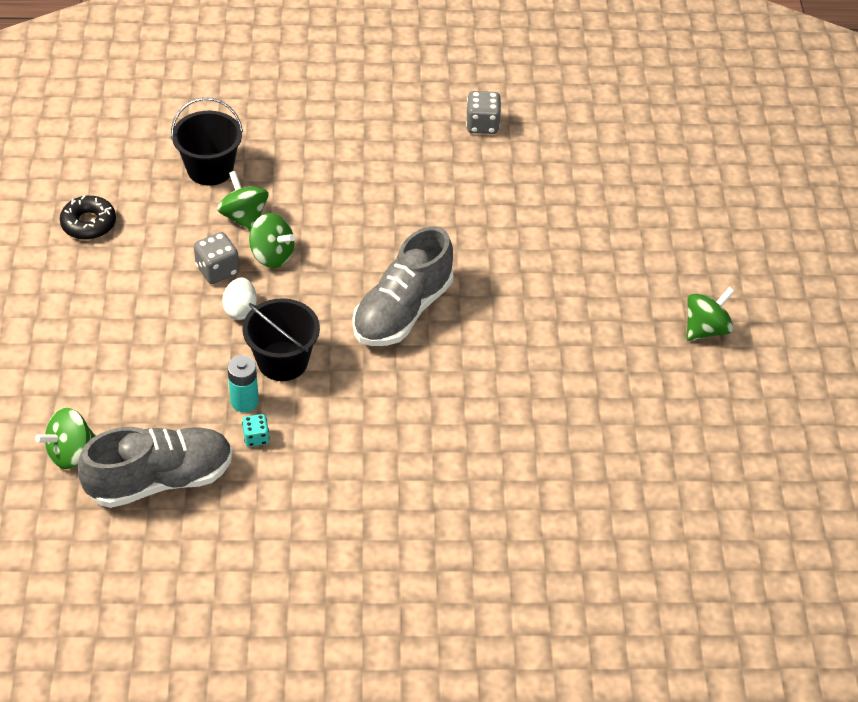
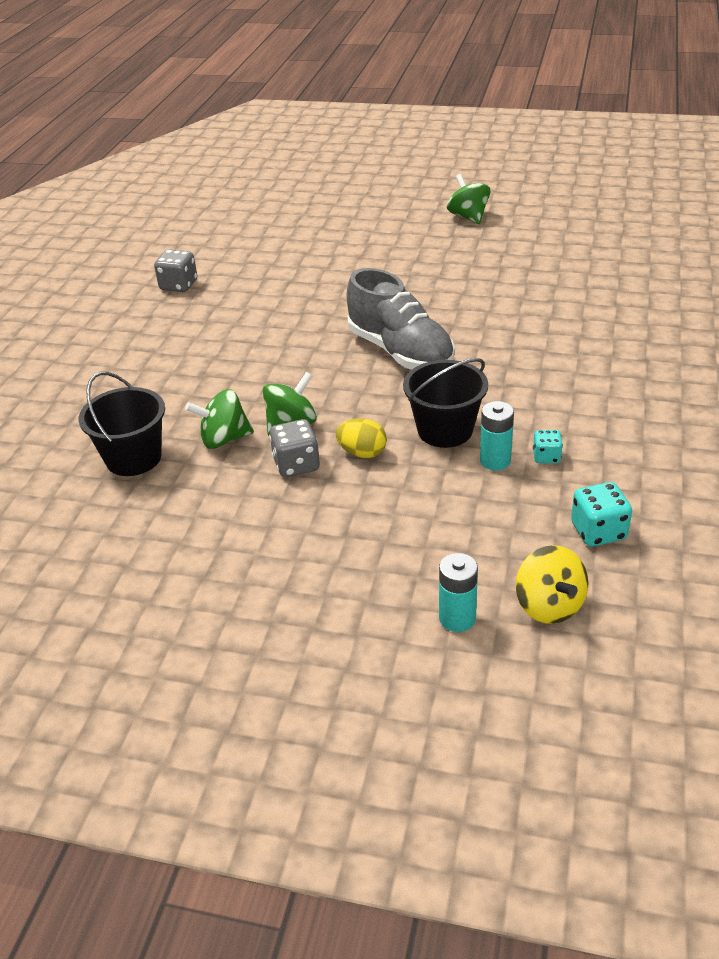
camera: 70 degrees left, 10 degrees down
(52, 398) = (457, 618): none -> turquoise battery
(70, 453) = (549, 605): green spinning top -> yellow spinning top
(89, 223) = (168, 566): black donut -> none
(160, 480) = (598, 531): grey shoe -> turquoise dice
(240, 310) = (362, 453): white egg -> yellow egg

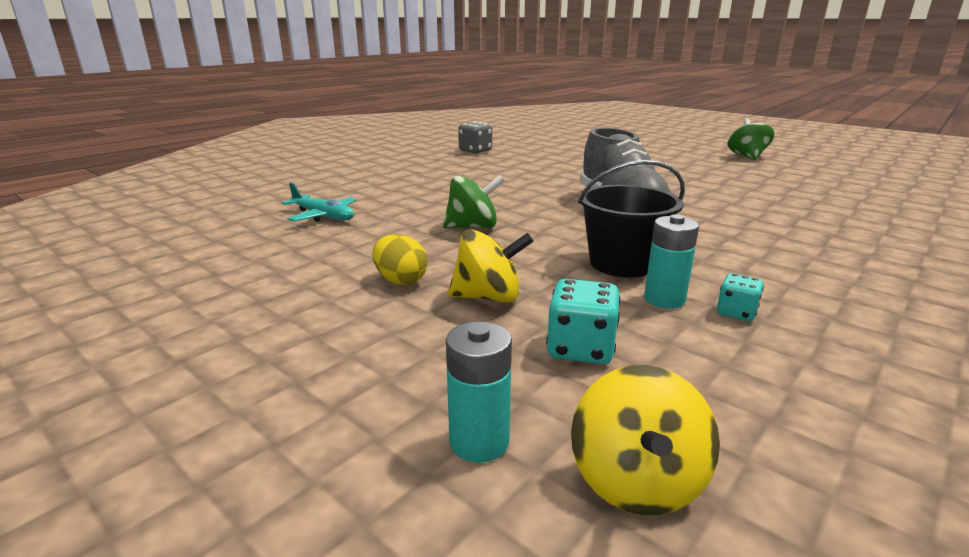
camera: 25 degrees right, 15 degrees down
(133, 458) = (323, 216): black bucket -> turquoise plane
(224, 439) = (406, 222): green spinning top -> none
(296, 465) = (446, 251): grey dice -> none
(362, 453) = (518, 258): yellow egg -> yellow egg (400, 280)
(373, 505) = (488, 297): none -> yellow spinning top
(598, 531) = (778, 410): turquoise dice -> turquoise dice (580, 349)

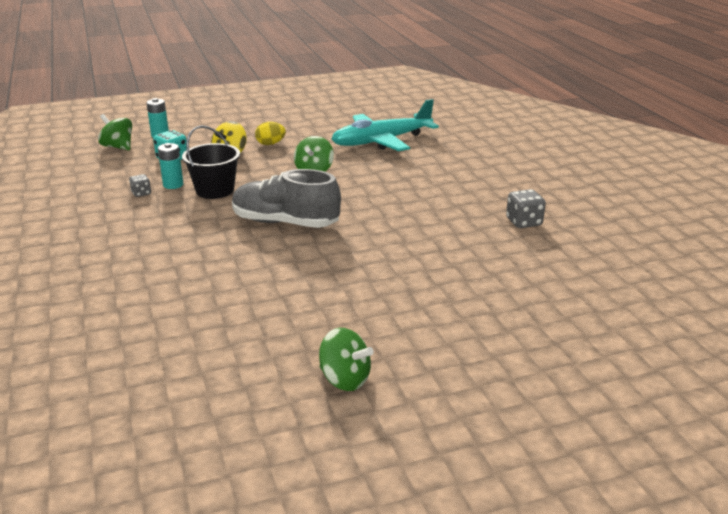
camera: 120 degrees right, 5 degrees up
(323, 216) = (382, 141): turquoise plane -> turquoise plane, size x2.02
(636, 481) = (118, 147): yellow spinning top -> green spinning top
(736, 313) = (141, 193): turquoise dice -> grey dice

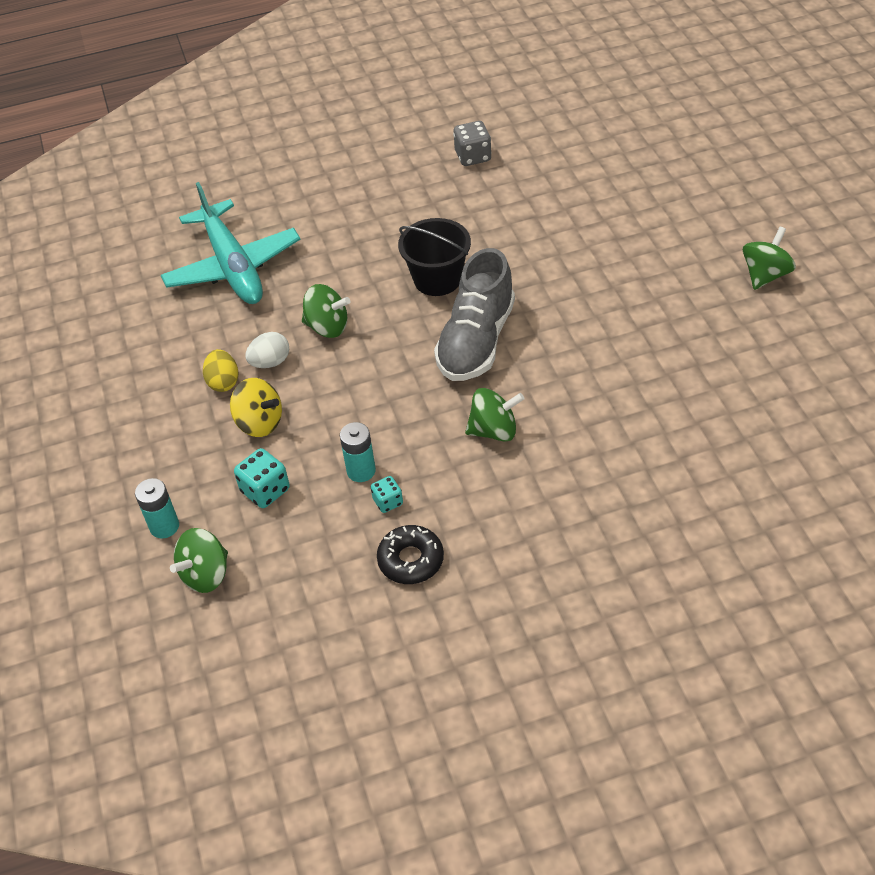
camera: 85 degrees left, 20 degrees up
(88, 201) = (411, 560): none -> black donut
(141, 193) = (388, 502): grey dice -> turquoise dice
(187, 229) = (494, 430): none -> green spinning top
(215, 190) = (382, 421): black bucket -> black bucket (437, 279)
(284, 155) = (270, 362): none -> white egg

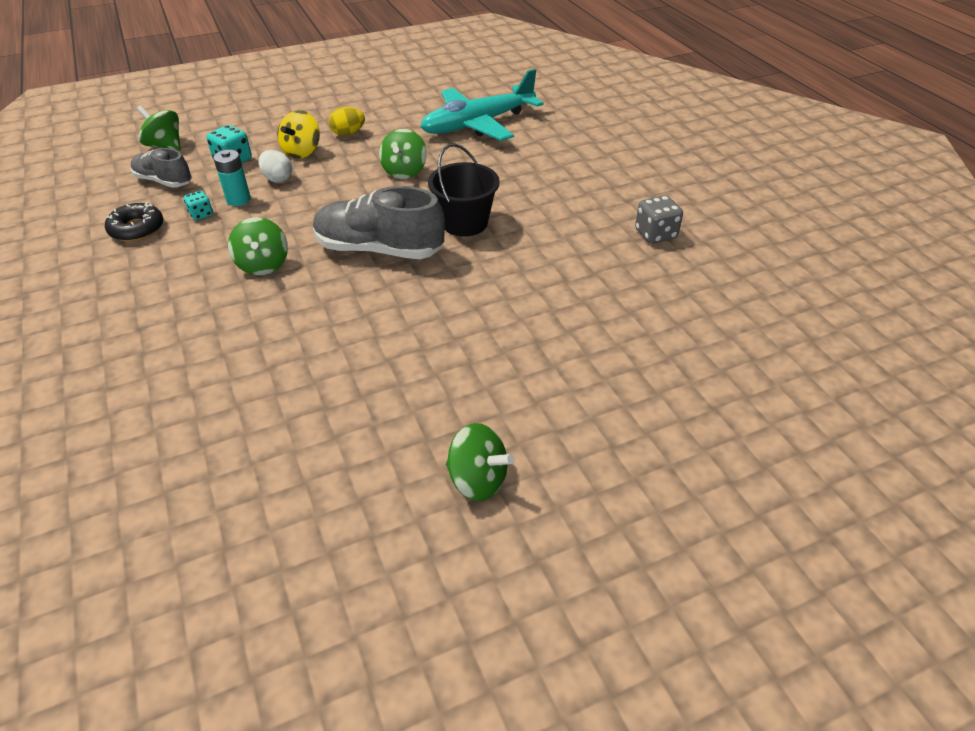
camera: 80 degrees right, 5 degrees down
(164, 526) = (214, 127): turquoise battery -> none
(270, 362) = (366, 150): white egg -> white egg (278, 179)
(303, 556) = (164, 181): none -> grey shoe

